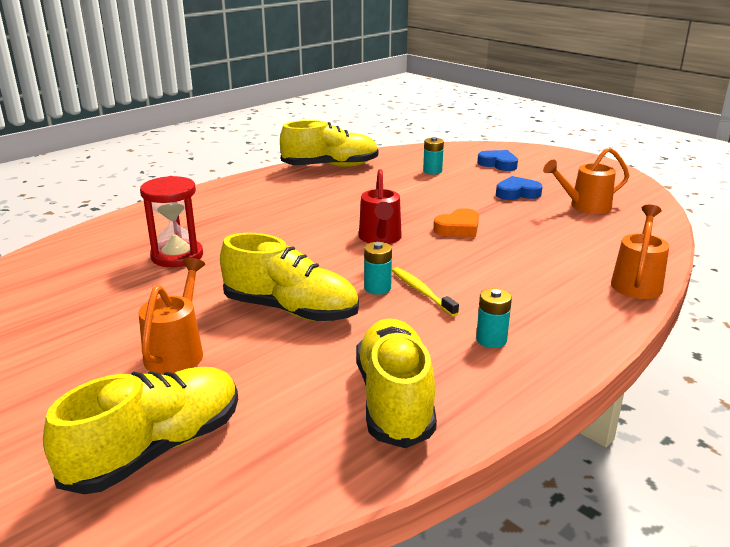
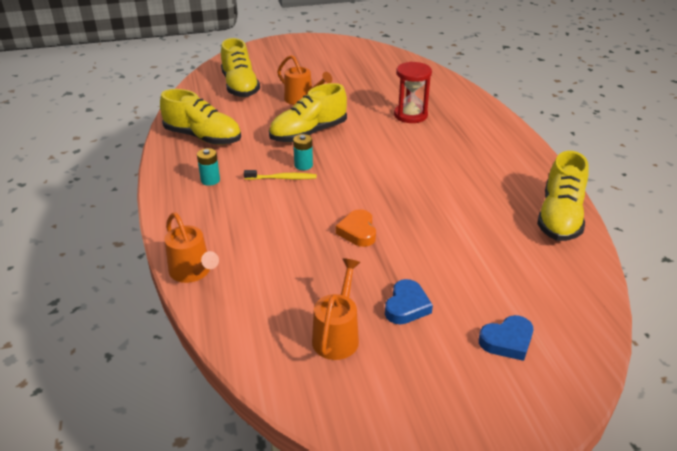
camera: 120 degrees right, 10 degrees up
(380, 238) = (372, 189): red watering can -> none
(432, 171) = (509, 277): turquoise battery -> none

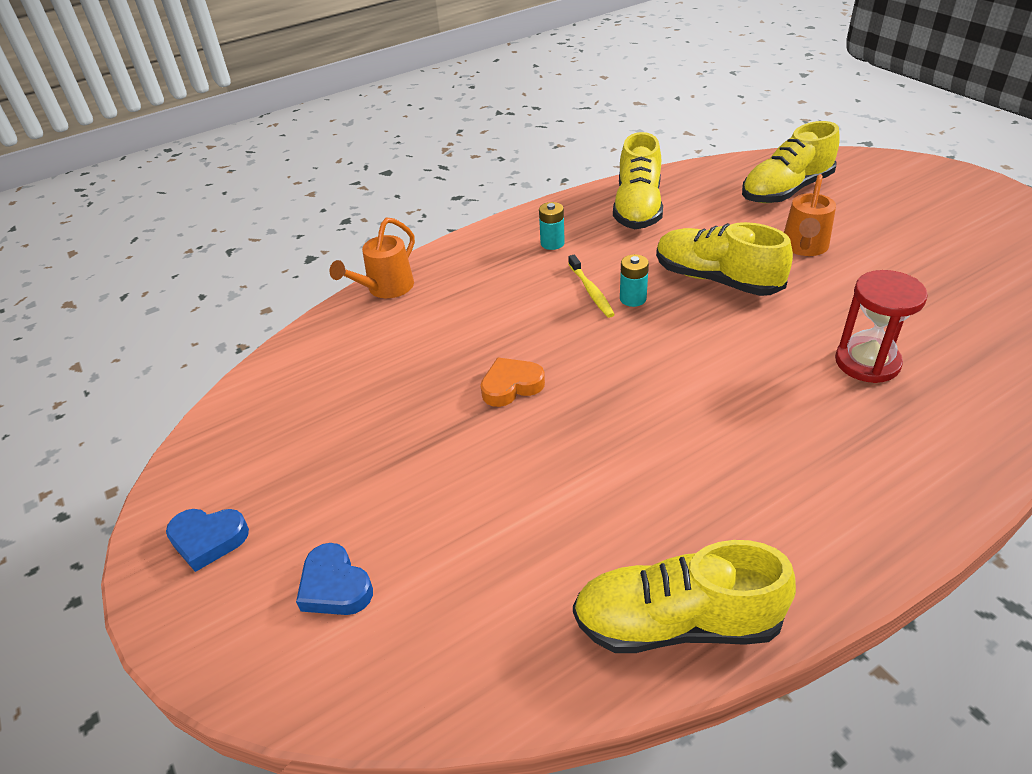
camera: 75 degrees right, 5 degrees up
(337, 335) = (314, 419): orange watering can -> none
(406, 306) = (378, 467): blue heart -> blue heart (208, 540)

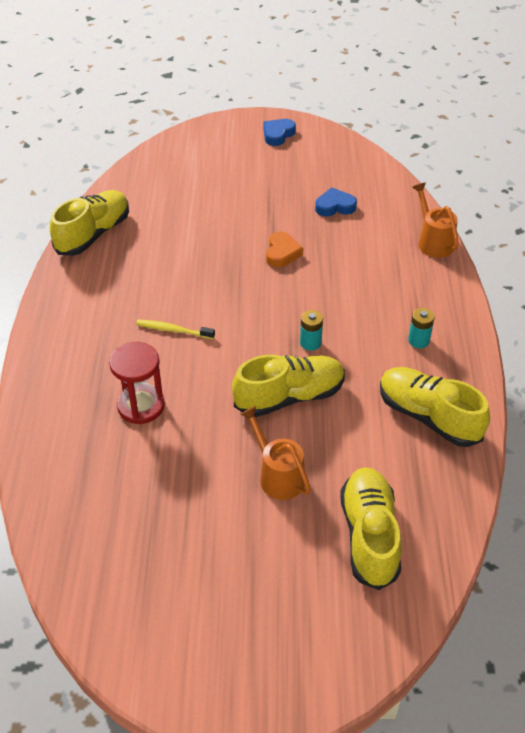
camera: 120 degrees right, 5 degrees up
(335, 586) = (215, 159): blue heart -> blue heart (335, 206)
(591, 291) = (338, 328): yellow toothbrush -> yellow toothbrush (173, 330)

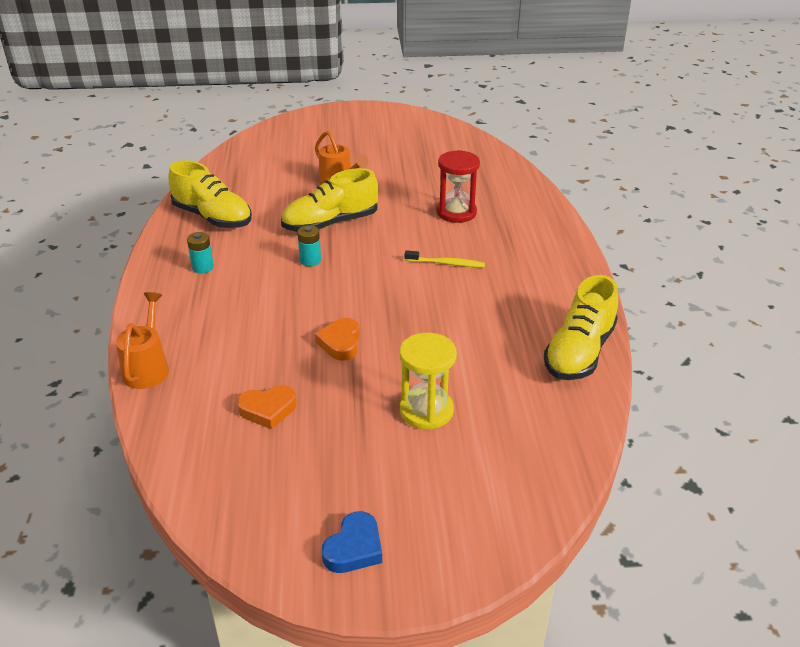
camera: 175 degrees right, 10 degrees down
(223, 199) = (426, 411): none -> yellow hourglass
(335, 206) = (268, 409): blue heart -> orange heart
(369, 536) = (275, 161): yellow shoe -> none
(433, 241) = (148, 367): orange watering can -> orange watering can turned 150 degrees counterclockwise

